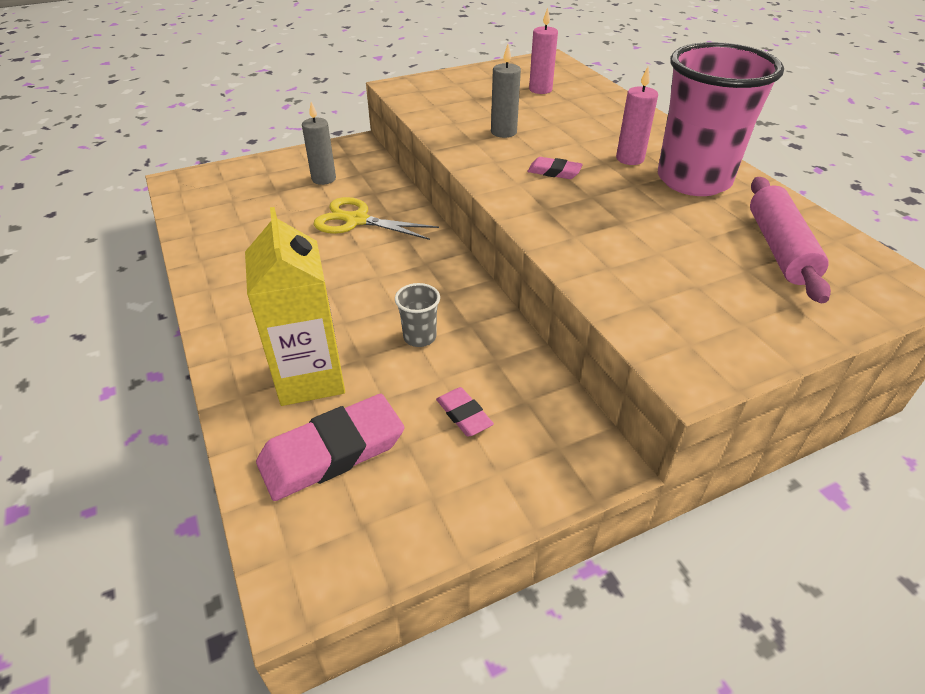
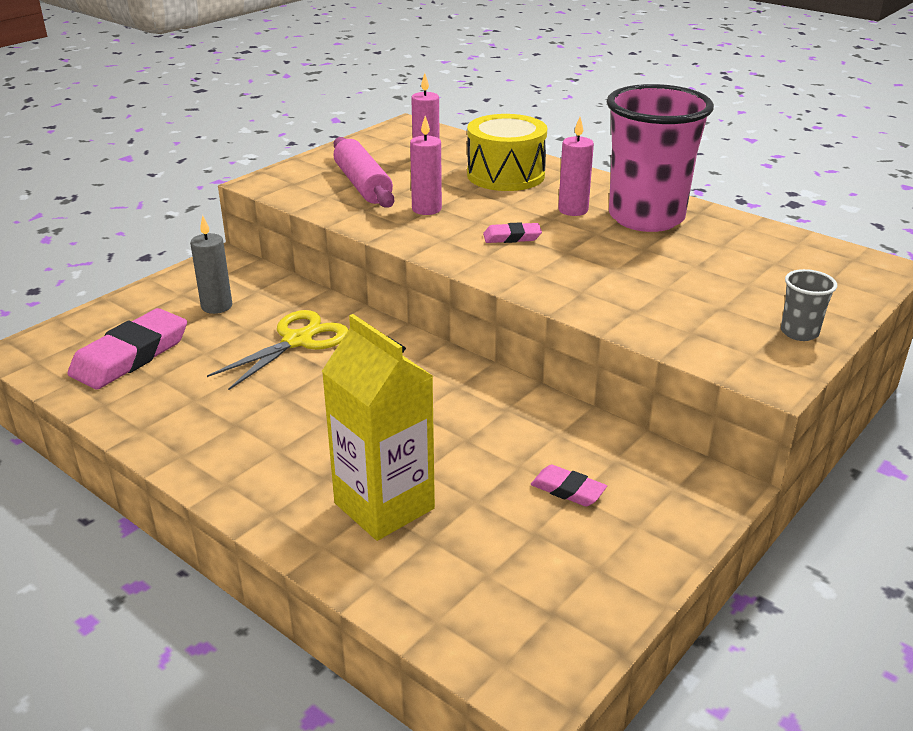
camera: 25 degrees left, 10 degrees down
(332, 452) = (468, 563): pink eraser -> pink eraser (131, 356)
(357, 220) = (297, 341): yellow scissors -> yellow scissors turned 135 degrees clockwise
(419, 337) = (466, 435): grey cup -> grey cup (799, 332)
(503, 132) = (426, 209): grey candle -> pink candle
(596, 116) = (505, 175): none -> yellow drum
(780, 248) = (762, 260): pink rolling pin -> pink rolling pin (363, 185)

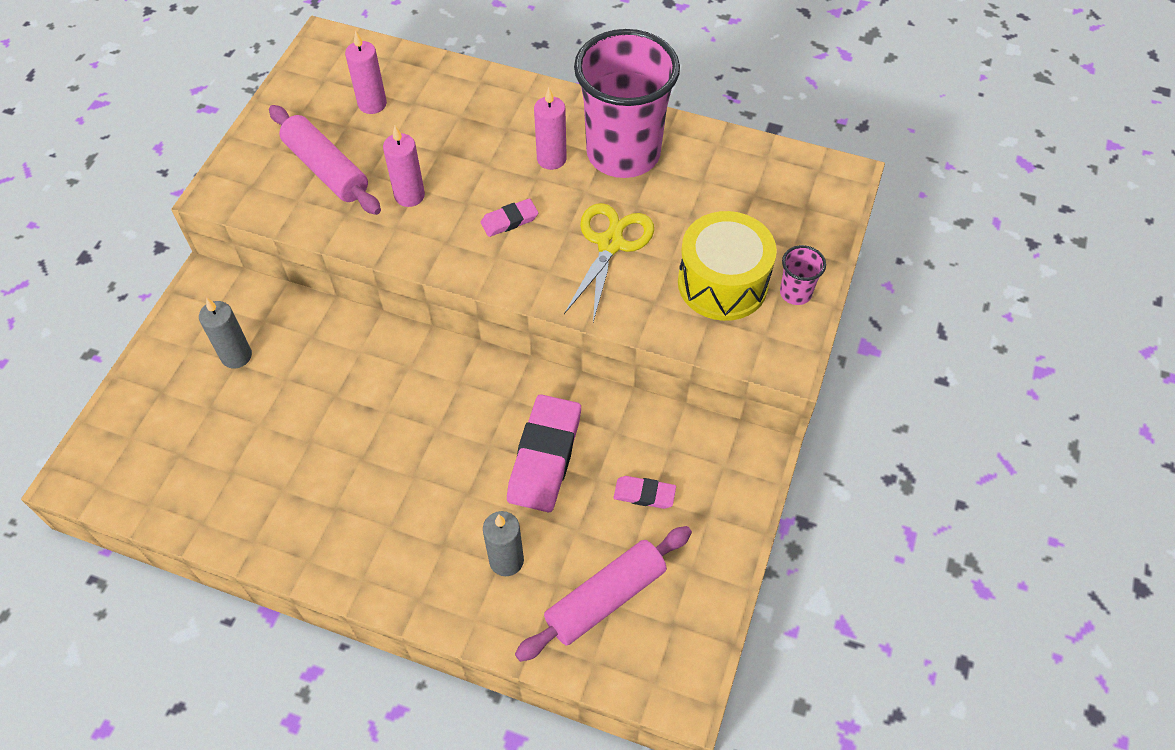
camera: 20 degrees left, 25 degrees up
(131, 356) = (189, 451): pink eraser -> pink eraser (545, 457)
(297, 341) = (340, 382): yellow scissors -> yellow scissors (610, 244)
(384, 506) = (506, 560): yellow carton -> grey candle
(480, 567) = (605, 598): none -> pink rolling pin
(505, 175) = (465, 113): yellow drum -> yellow drum (722, 283)
(799, 332) = (795, 293): grey cup -> pink cup

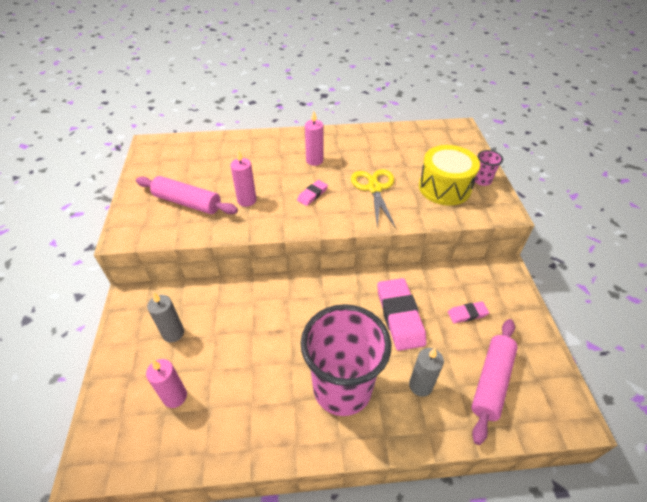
camera: 25 degrees left, 10 degrees down
(372, 104) = (196, 164): pink candle -> pink candle (175, 396)
(623, 153) = (349, 148): pink cup -> pink cup (342, 388)

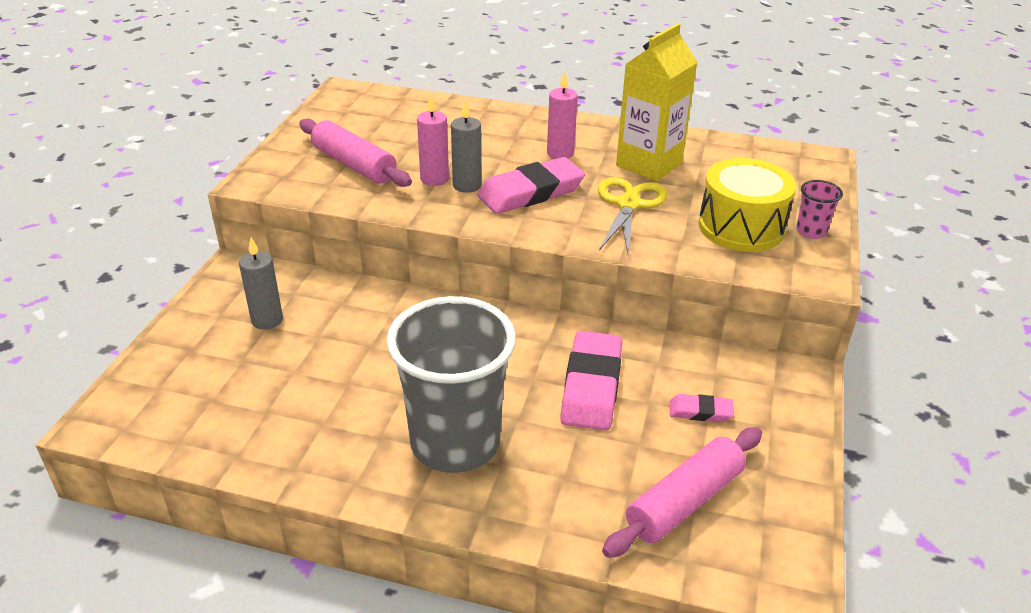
camera: 20 degrees right, 10 degrees down
(175, 396) = (232, 387): pink candle -> none
(312, 194) = (531, 192): pink eraser -> pink eraser, size x1.99
(342, 388) = (455, 443): pink cup -> grey cup
(370, 155) = (649, 164): none -> yellow carton
(420, 385) = (571, 473): grey candle -> grey candle (467, 185)

